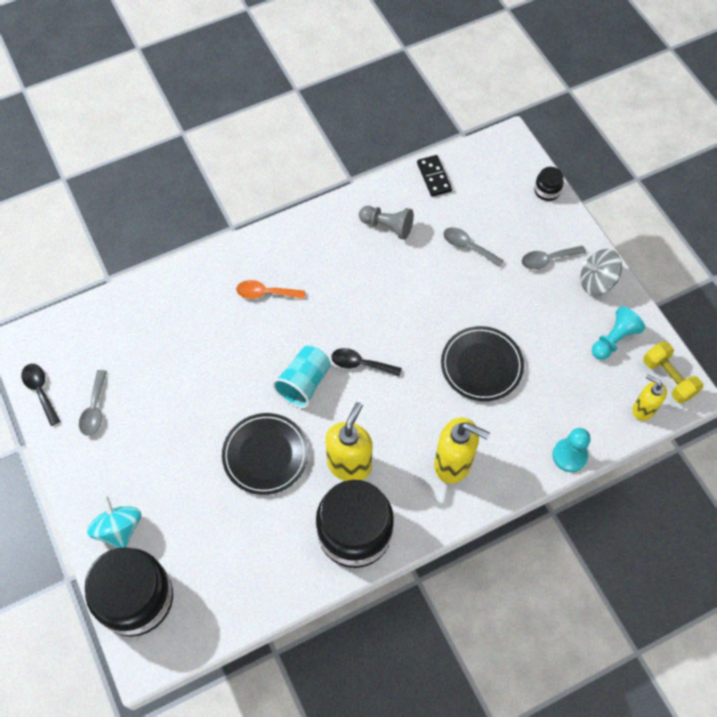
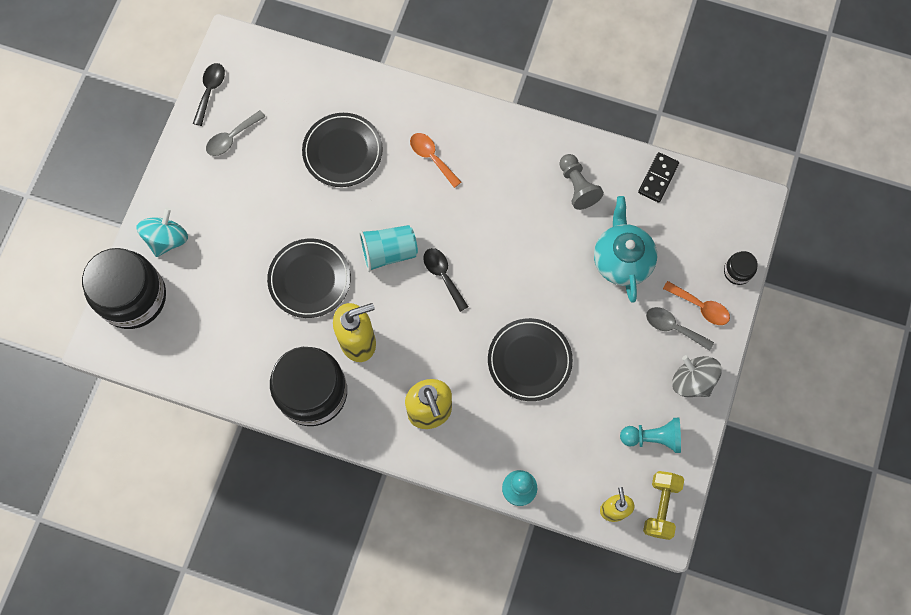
camera: 45 degrees right, 10 degrees up
(194, 345) = (342, 152): none -> black plate
(468, 246) = (622, 259): grey spoon -> turquoise teapot
(549, 232) = (700, 307): none -> orange spoon

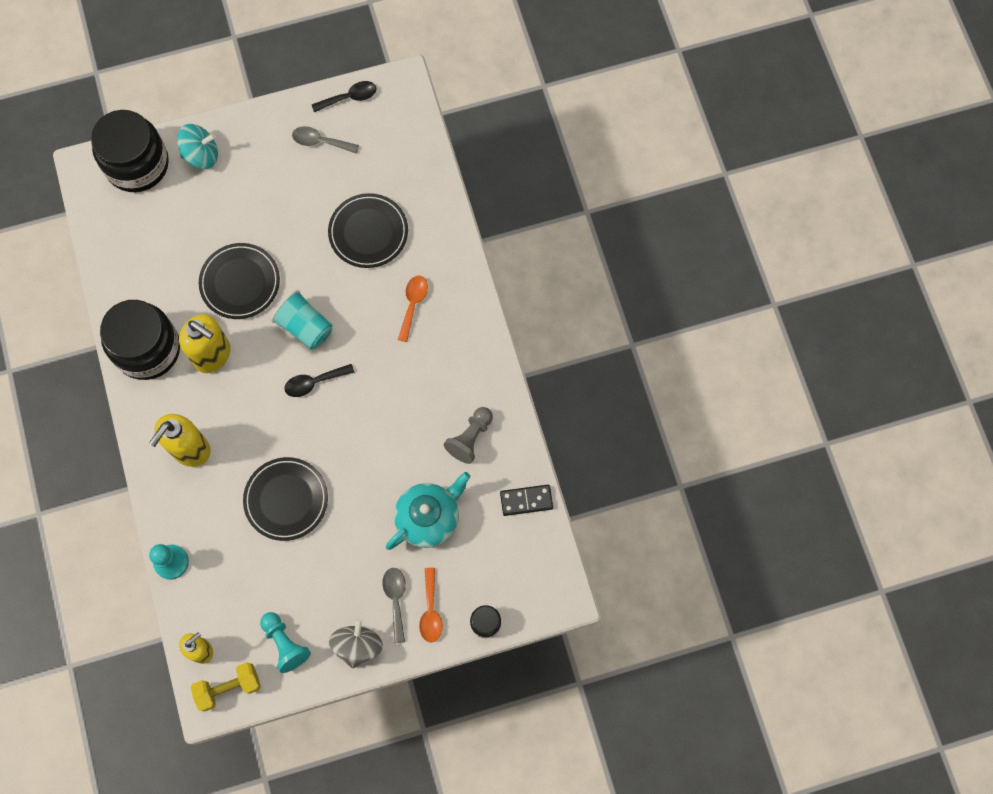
camera: 55 degrees right, 0 degrees up
(443, 275) = (314, 382): black spoon -> black spoon turned 135 degrees counterclockwise

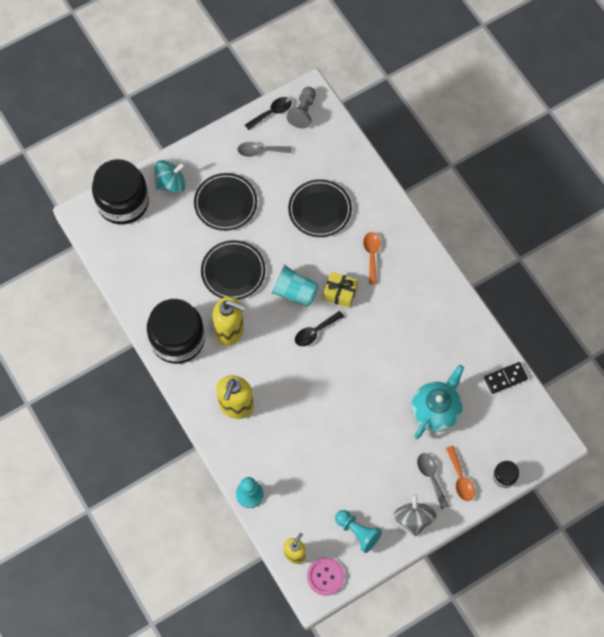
camera: 15 degrees left, 5 degrees down
(229, 688) = (325, 576): yellow dumbbell -> pink button
(286, 499) = (323, 425): black plate -> black plate (225, 203)
(359, 342) = (340, 293): none -> yellow gift
(470, 438) = (448, 343): grey pawn -> grey pawn (303, 112)

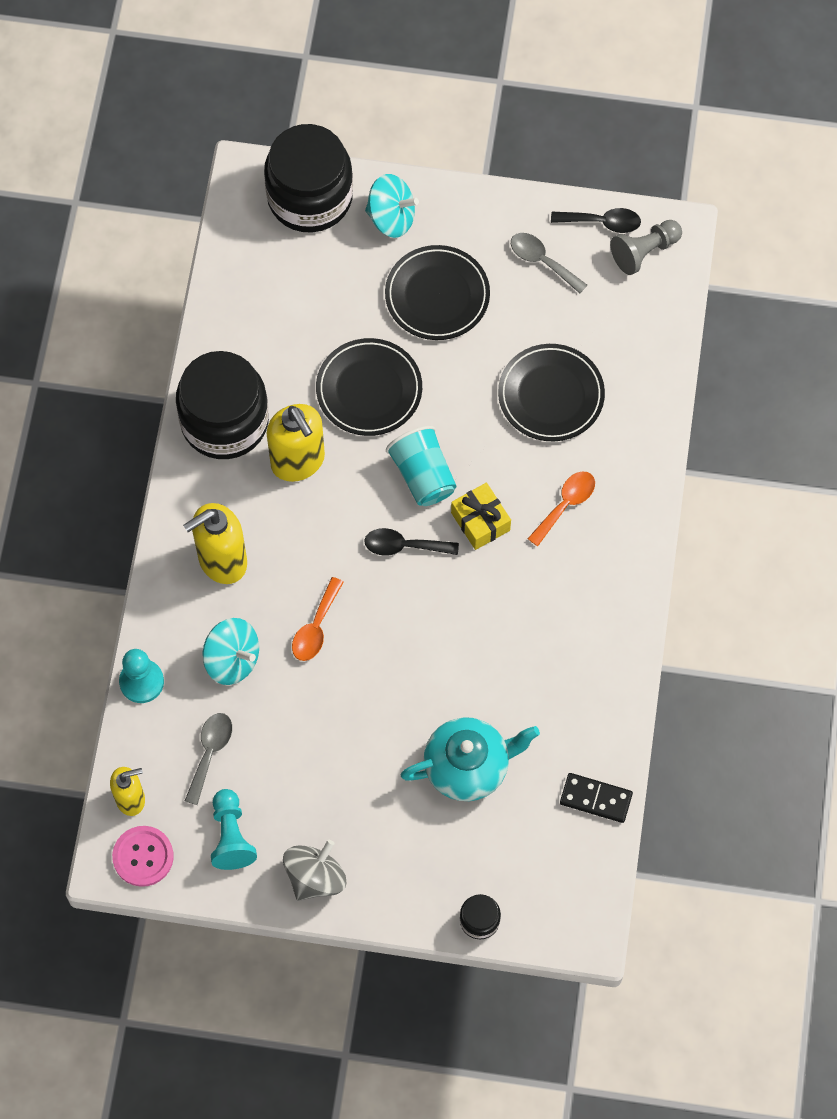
camera: 40 degrees right, 0 degrees up
(283, 449) = (232, 660): none -> turquoise spinning top
(431, 477) = (384, 844): grey spoon -> grey spoon (210, 752)
(460, 478) = (420, 877): orange spoon -> orange spoon (316, 628)

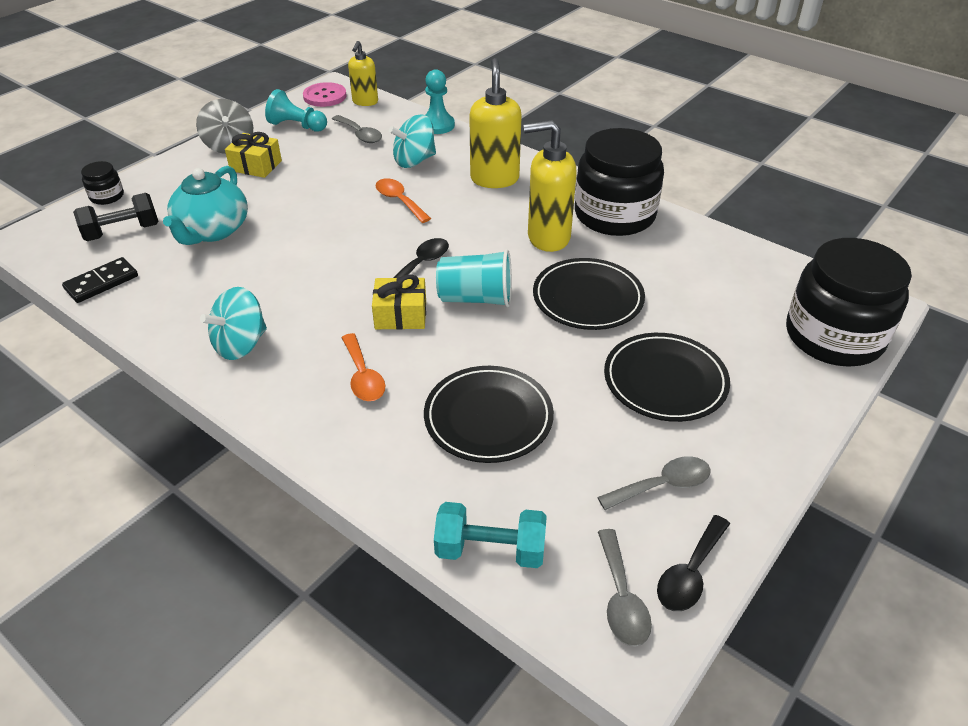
camera: 120 degrees right, 25 degrees down
(337, 816) = (256, 166): none -> yellow gift
(391, 217) = (782, 384): turquoise spinning top -> turquoise spinning top (241, 344)
(521, 849) = (122, 232): none -> black dumbbell
(644, 252) = (621, 598): grey pawn -> grey spoon
(658, 337) = (490, 550): none -> turquoise dumbbell

